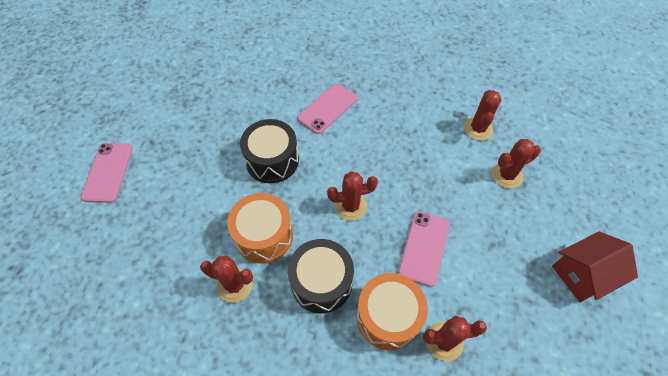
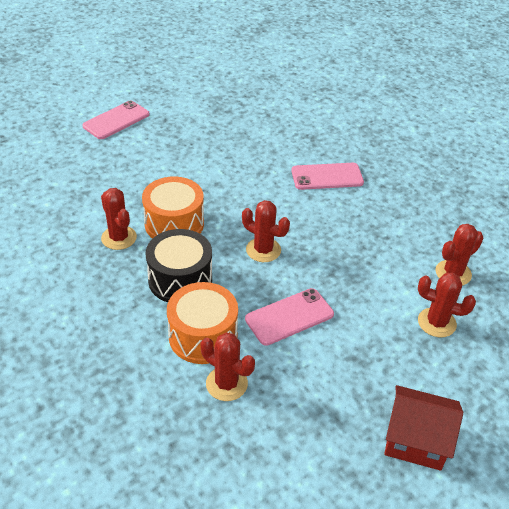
camera: 40 degrees right, 15 degrees down
(272, 160) = (238, 183): black drum -> none

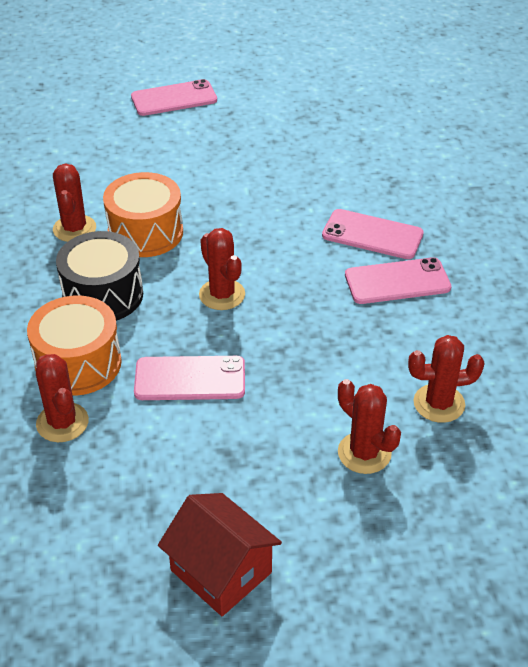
camera: 30 degrees right, 0 degrees up
(366, 203) = (397, 281): none -> pink phone

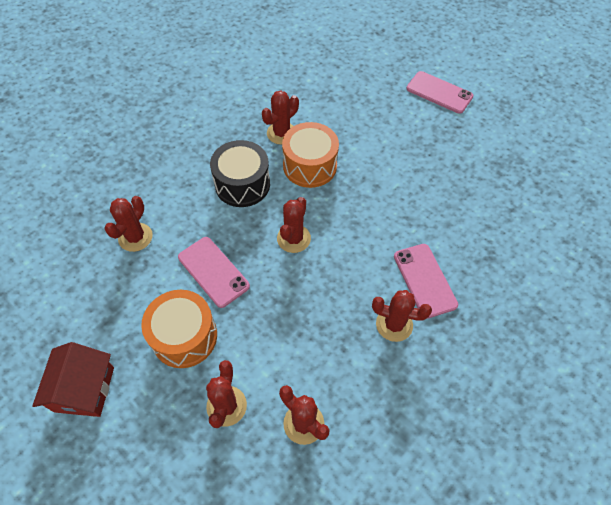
camera: 50 degrees right, 15 degrees up
(78, 363) = (182, 212): orange drum -> orange drum (184, 336)
(397, 281) = (394, 324): pink phone -> red cactus

